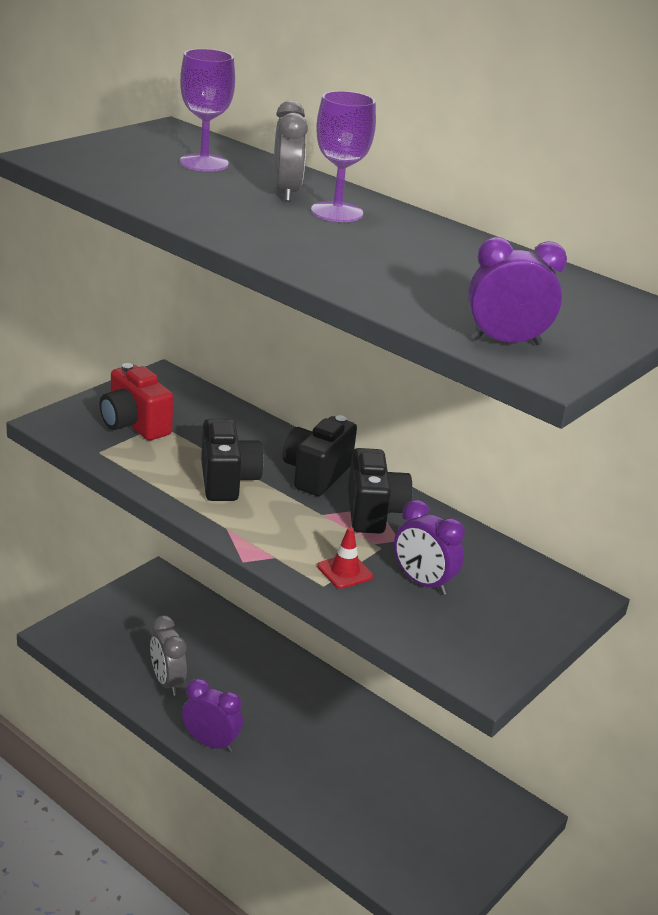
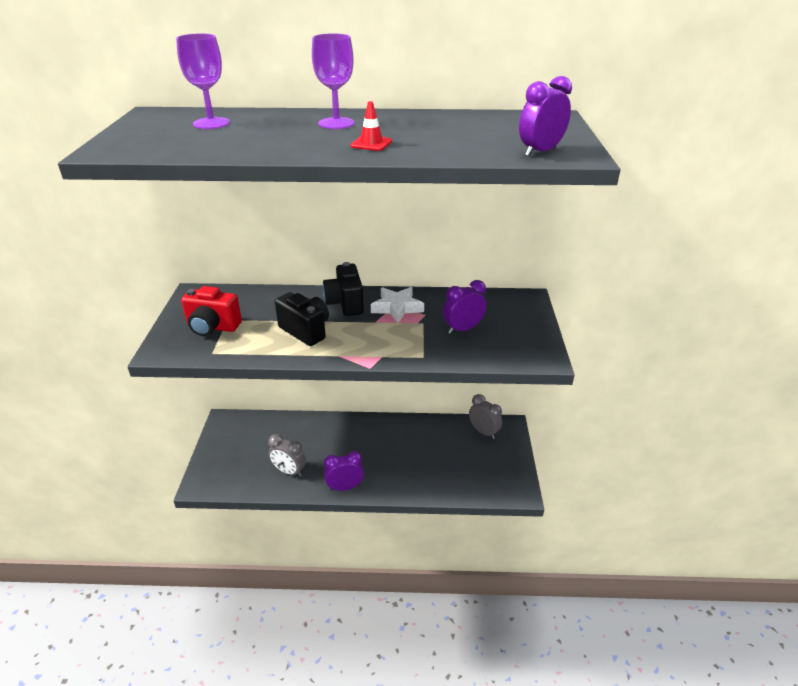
camera: 35 degrees left, 5 degrees up
(286, 193) = (290, 123): grey clock -> grey clock (483, 432)
(345, 571) = (423, 344): red traffic cone -> red traffic cone (371, 144)
(373, 512) = (397, 308): black camera -> white star
(422, 582) = (463, 329): purple clock -> purple clock turned 150 degrees clockwise

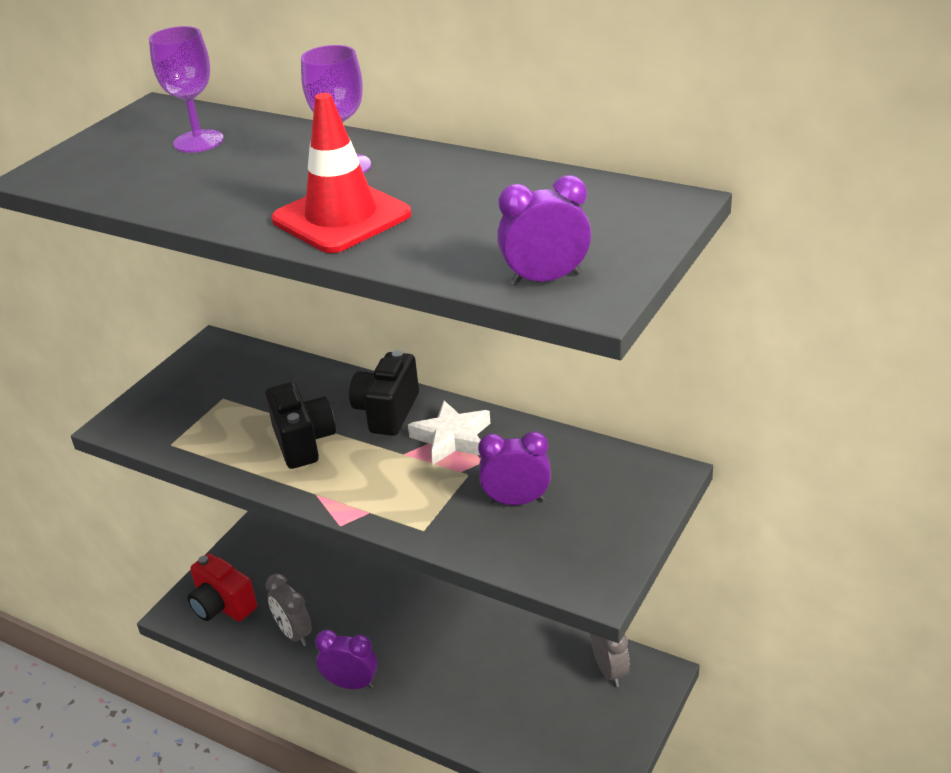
camera: 30 degrees right, 0 degrees up
(212, 327) = (197, 405): red camera -> red camera (223, 606)
(371, 144) = (341, 217): red traffic cone -> red traffic cone, size x2.18

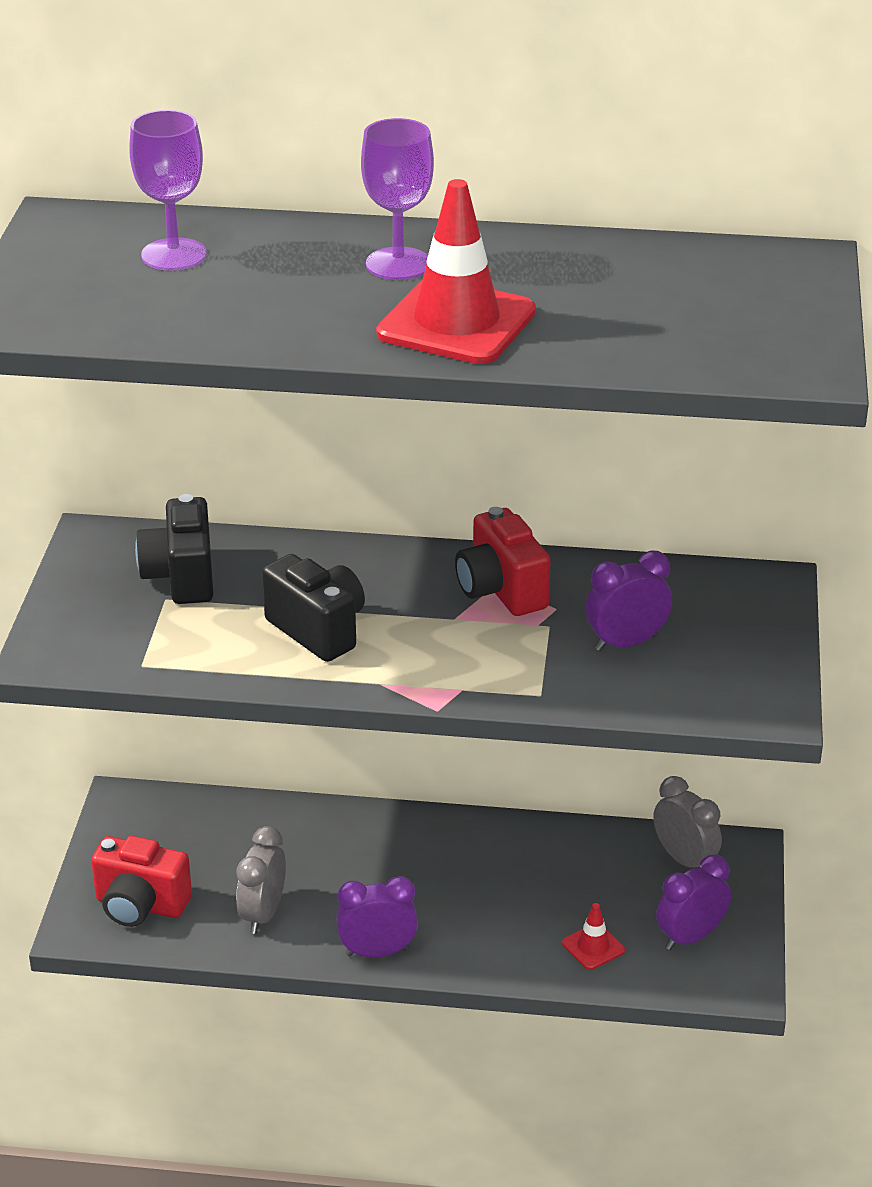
camera: 25 degrees left, 0 degrees up
(294, 633) = (263, 914): grey clock -> grey clock turned 75 degrees clockwise
(387, 412) = (398, 576): black camera -> black camera (181, 577)
(452, 438) = (501, 590): white star -> red camera
(503, 723) = (593, 947): none -> red traffic cone
(545, 279) = (745, 357): purple clock -> purple clock (690, 937)

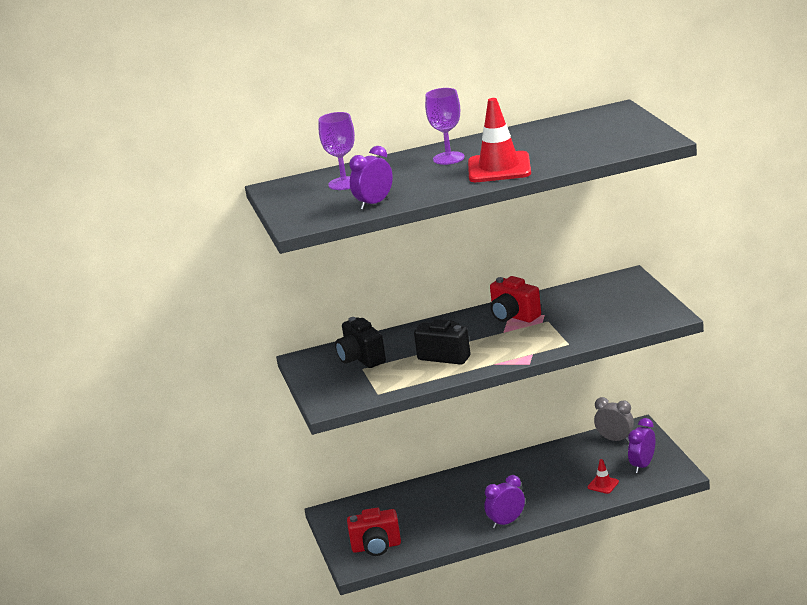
camera: 20 degrees left, 10 degrees down
(263, 914) = (439, 528): grey clock -> none
(626, 643) = (587, 315): purple clock -> purple clock (374, 203)

